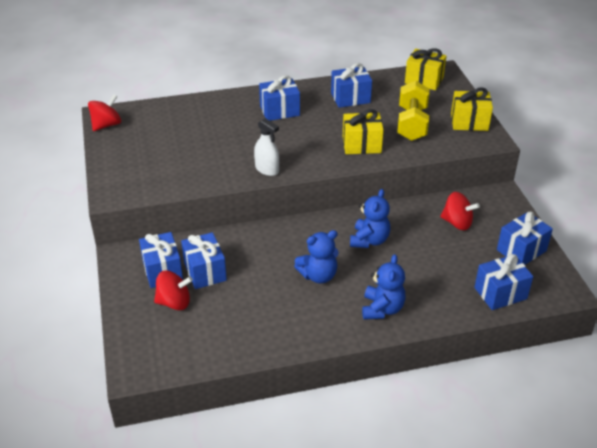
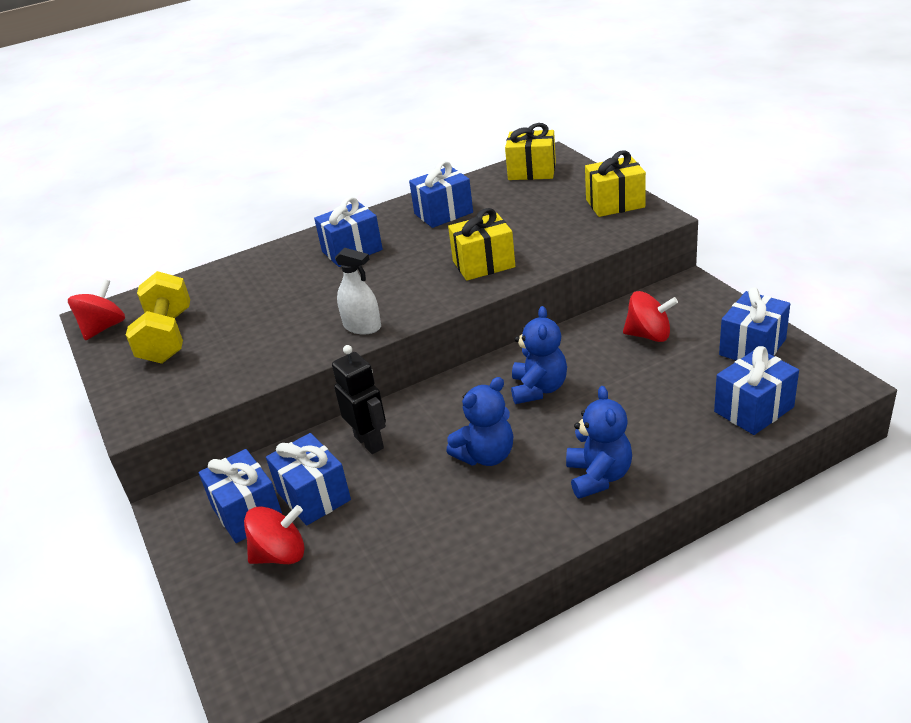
camera: 10 degrees left, 5 degrees down
(250, 246) = (369, 442): none -> black robot
(412, 124) = (540, 223): yellow dumbbell -> yellow dumbbell (167, 337)

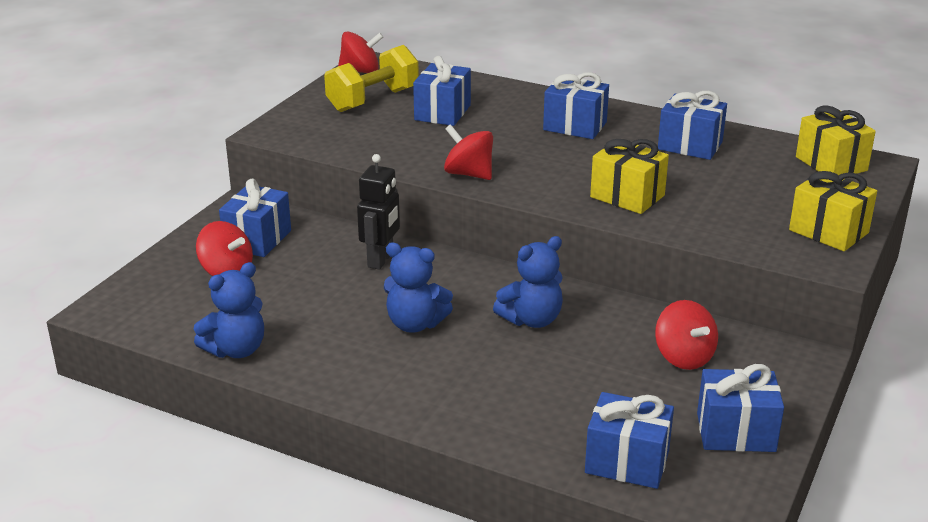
camera: 50 degrees right, 5 degrees down
(313, 496) = (298, 260): blue gift -> blue gift (442, 112)
(362, 327) = (469, 174): white spray bottle -> red spinning top
(598, 476) = (440, 395): blue teddy bear -> blue teddy bear (236, 350)

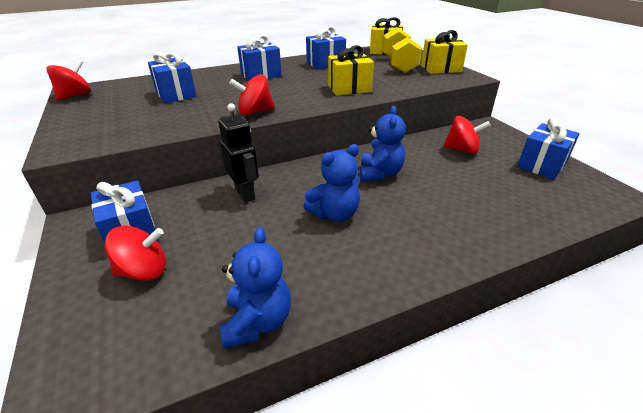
camera: 50 degrees left, 5 degrees up
(373, 100) = (114, 105): yellow dumbbell -> yellow dumbbell (399, 65)
(627, 462) = (553, 206): blue gift -> none

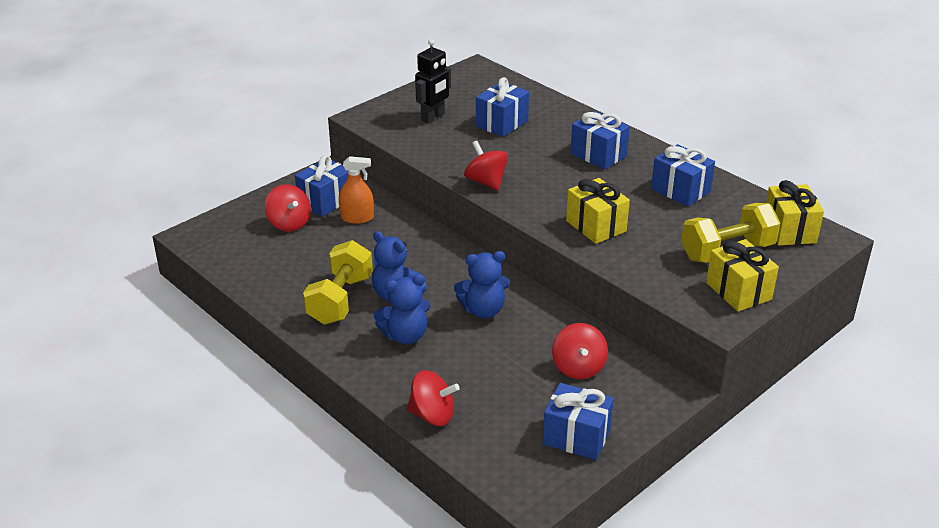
camera: 70 degrees right, 0 degrees up
(75, 96) = (462, 75): red spinning top -> red spinning top (432, 415)
(186, 216) = (357, 218): none -> orange spray bottle
(245, 194) = (403, 237): black robot -> black robot (433, 117)
(257, 321) = (261, 286): blue teddy bear -> blue teddy bear (405, 335)
(325, 253) = (340, 300): none -> yellow dumbbell

